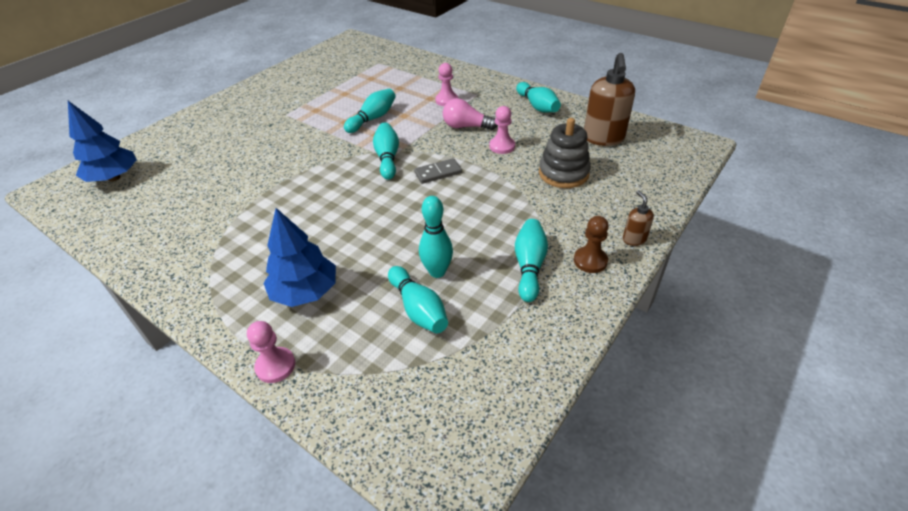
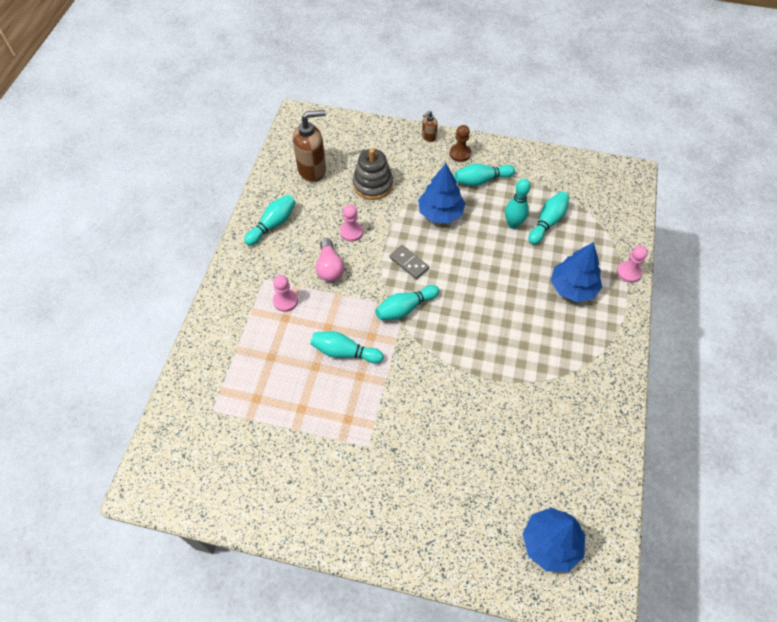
camera: 115 degrees left, 15 degrees up
(493, 213) = (440, 213): none -> blue tree

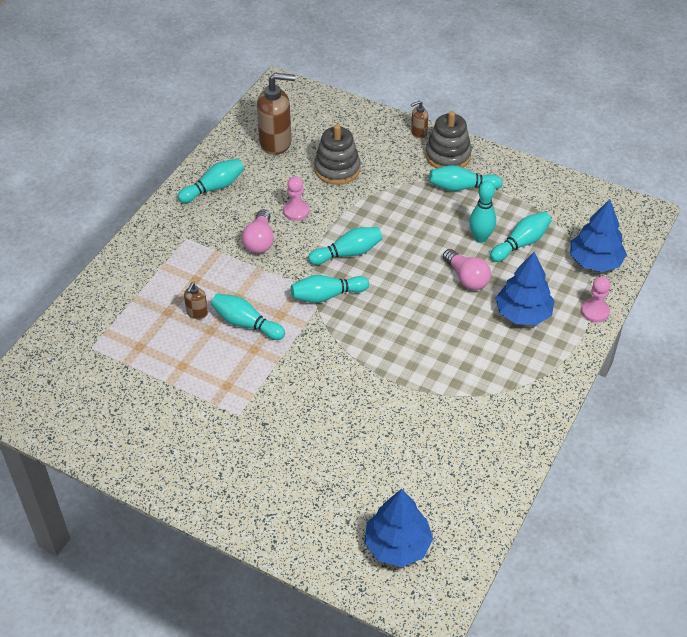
camera: 15 degrees right, 10 degrees down
(285, 301) = (201, 263): pink pawn -> none
(297, 352) = (197, 313): none -> brown soap dispenser
(409, 263) = (348, 253): grey domino -> turquoise bowling pin
(440, 213) = (402, 211): blue tree -> blue tree (595, 261)
(460, 153) = (448, 156): brown pawn -> grey stacking toy
(515, 264) = (467, 278): none -> pink light bulb

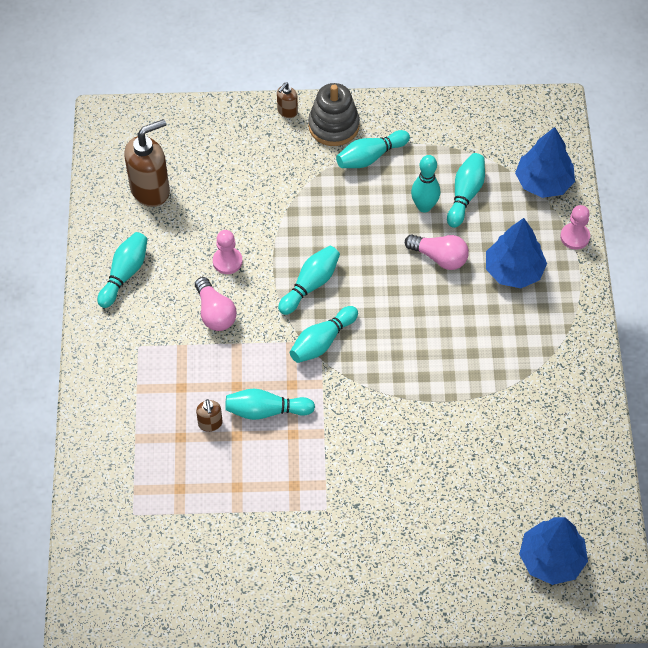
camera: 30 degrees left, 10 degrees up
(337, 169) = (235, 193): grey stacking toy -> none

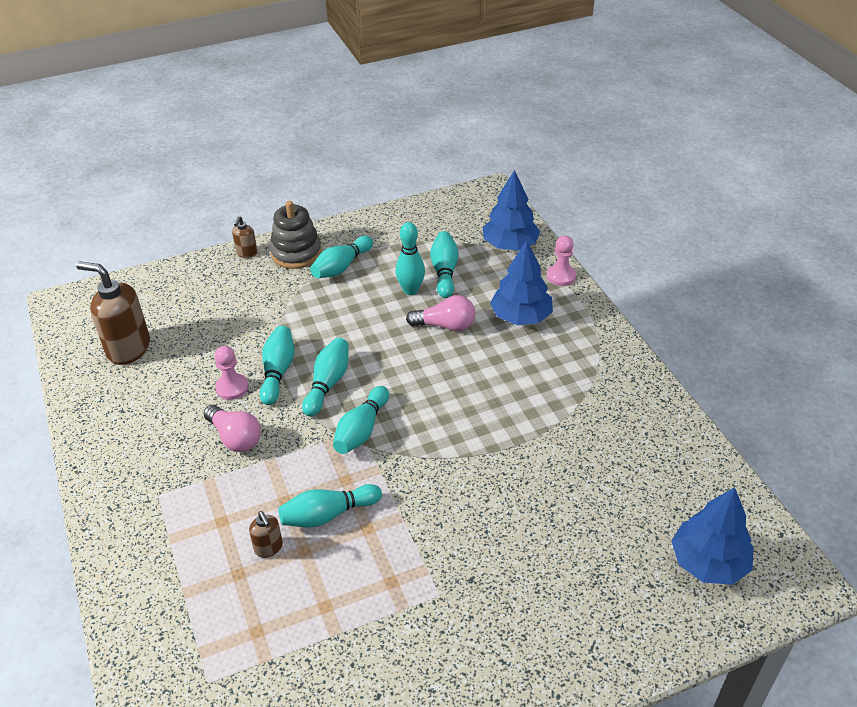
camera: 20 degrees left, 15 degrees down
(124, 274) = (122, 430): turquoise bowling pin -> turquoise bowling pin (278, 372)
(150, 190) = (128, 349): brown soap dispenser -> brown soap dispenser turned 105 degrees counterclockwise

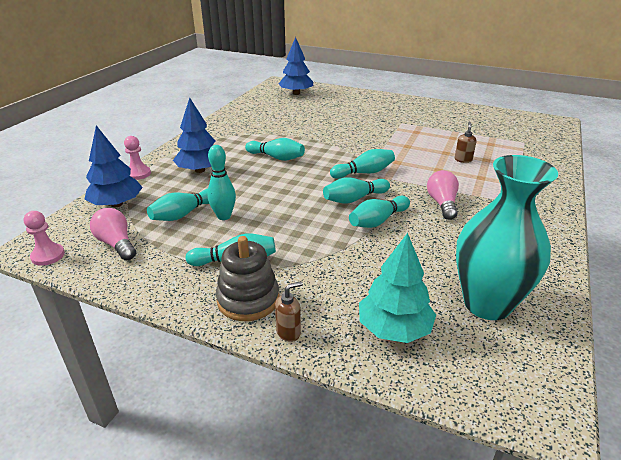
camera: 135 degrees left, 10 degrees down
(128, 349) = (487, 304): brown soap dispenser -> turquoise vase
(183, 293) = (394, 329): none -> turquoise tree
(232, 388) = (419, 229): pink pawn -> pink pawn (48, 256)
(328, 514) = (421, 156): turquoise bowling pin -> turquoise bowling pin (276, 157)
(445, 325) = (243, 188): pink light bulb -> pink light bulb (116, 244)

